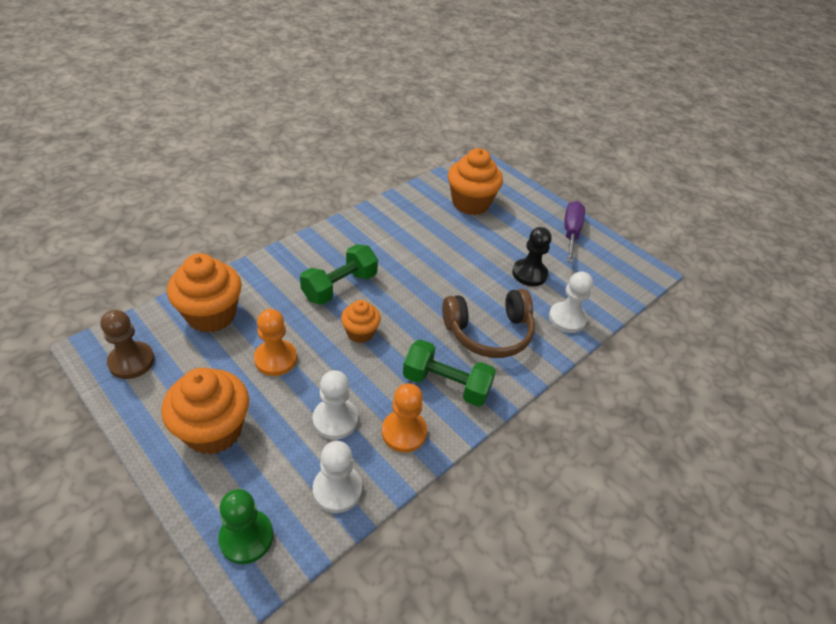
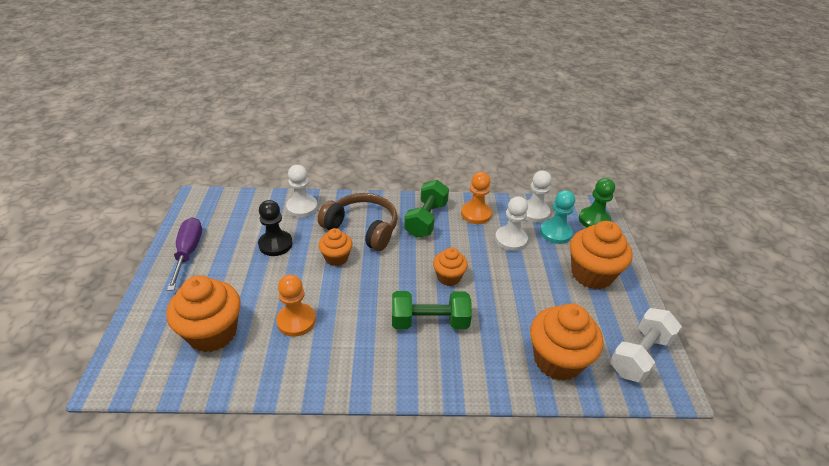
camera: 135 degrees left, 5 degrees down
(131, 361) = (640, 355): brown pawn -> white dumbbell
(275, 359) = (524, 294): orange pawn -> orange pawn (296, 321)
(288, 470) = (555, 233): none -> turquoise pawn
(446, 384) = (426, 219): green dumbbell -> green dumbbell turned 45 degrees clockwise
(470, 292) = (336, 258): none -> orange cupcake
(571, 233) = (188, 252): purple screwdriver -> purple screwdriver turned 120 degrees clockwise

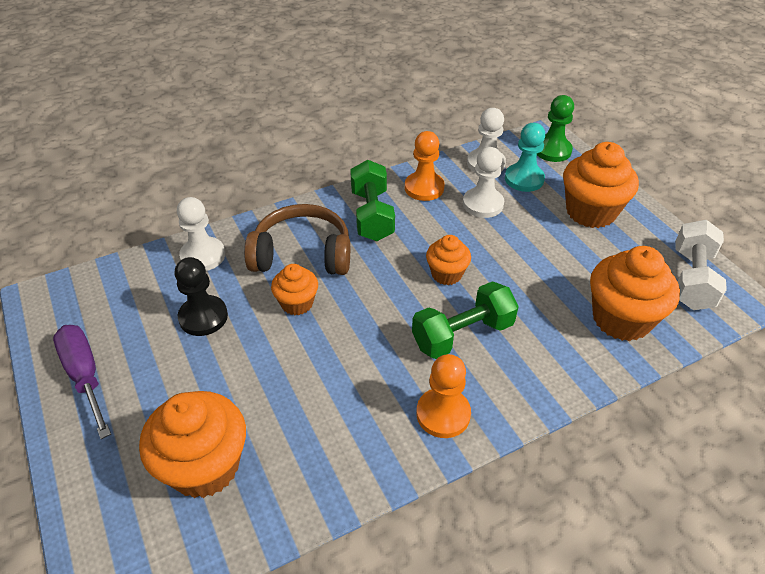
camera: 25 degrees left, 5 degrees up
(296, 321) = (304, 402): orange pawn -> orange pawn (443, 414)

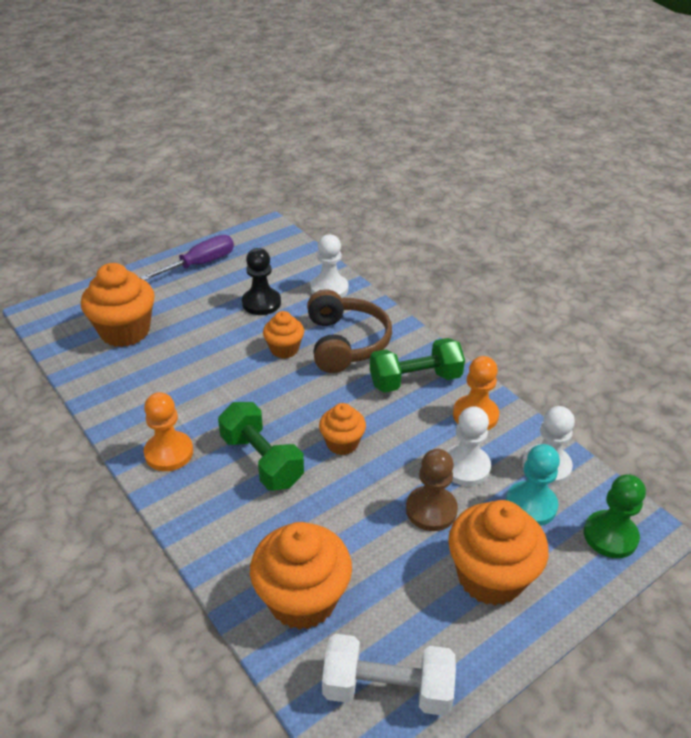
camera: 80 degrees right, 5 degrees down
(528, 231) = (431, 510): none -> brown pawn

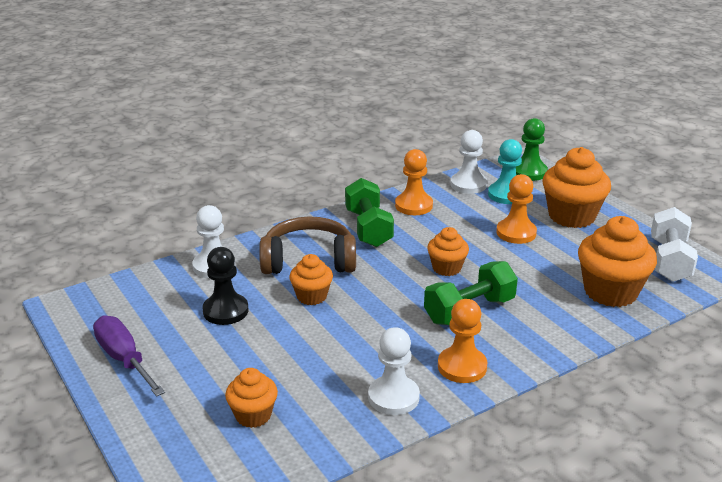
camera: 85 degrees left, 10 degrees down
(125, 331) = (253, 415): orange cupcake -> orange cupcake, size x0.57
(431, 510) = (516, 233): brown pawn -> orange pawn
(465, 467) = (471, 215): white pawn -> white pawn (393, 397)

